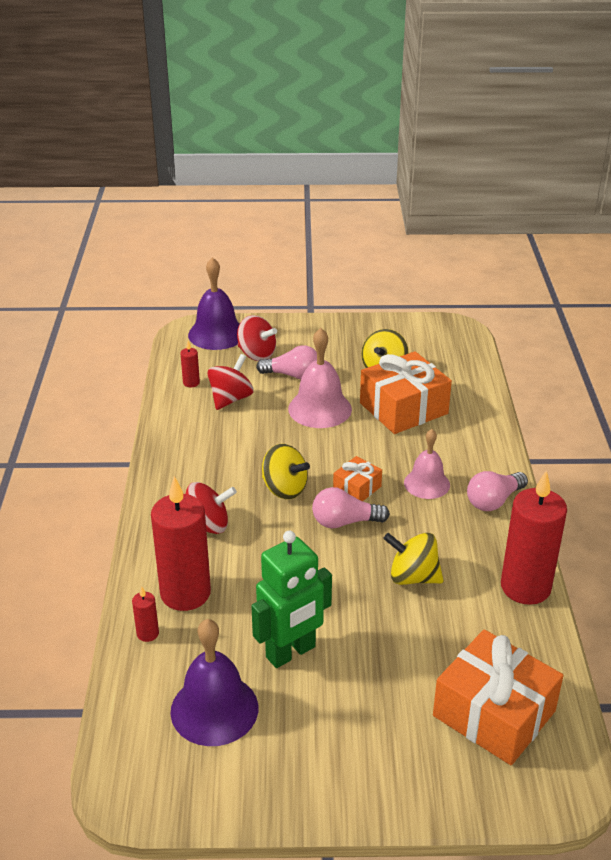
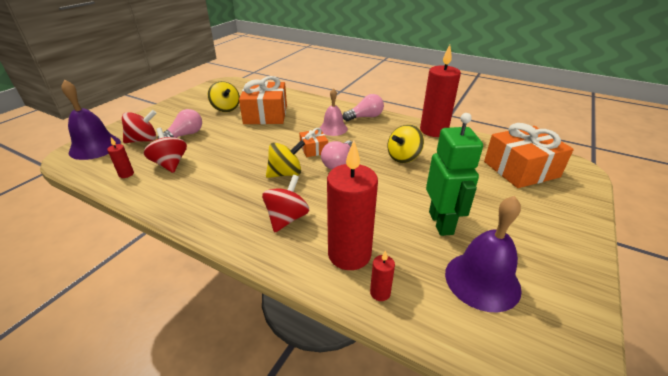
camera: 60 degrees left, 0 degrees up
(320, 409) = (229, 137): pink bell -> none
(494, 501) = (365, 117): pink light bulb -> pink light bulb turned 105 degrees counterclockwise

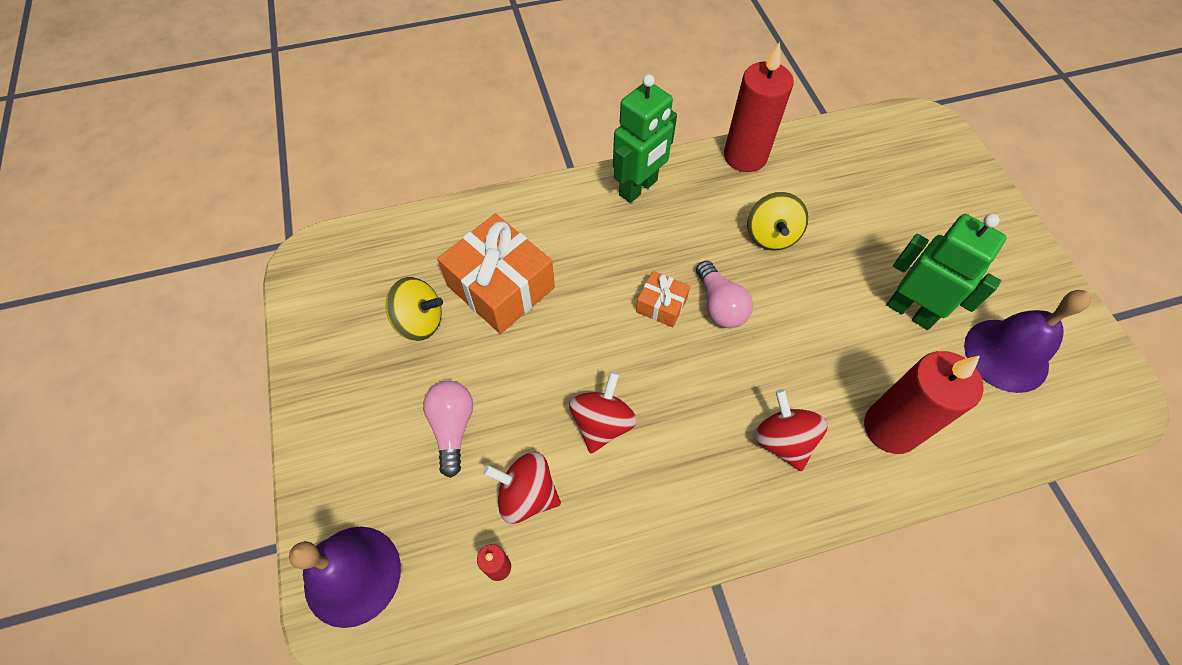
camera: 45 degrees left, 25 degrees up
(143, 140) = (406, 493): red spinning top -> red spinning top (602, 423)
(286, 173) = (689, 376): yellow spinning top -> none
(333, 128) = (631, 244): pink bell -> none
(365, 117) = (638, 188): pink light bulb -> green robot
(380, 293) = (960, 445): red candle -> none
(521, 169) = (890, 164): orange gift -> none

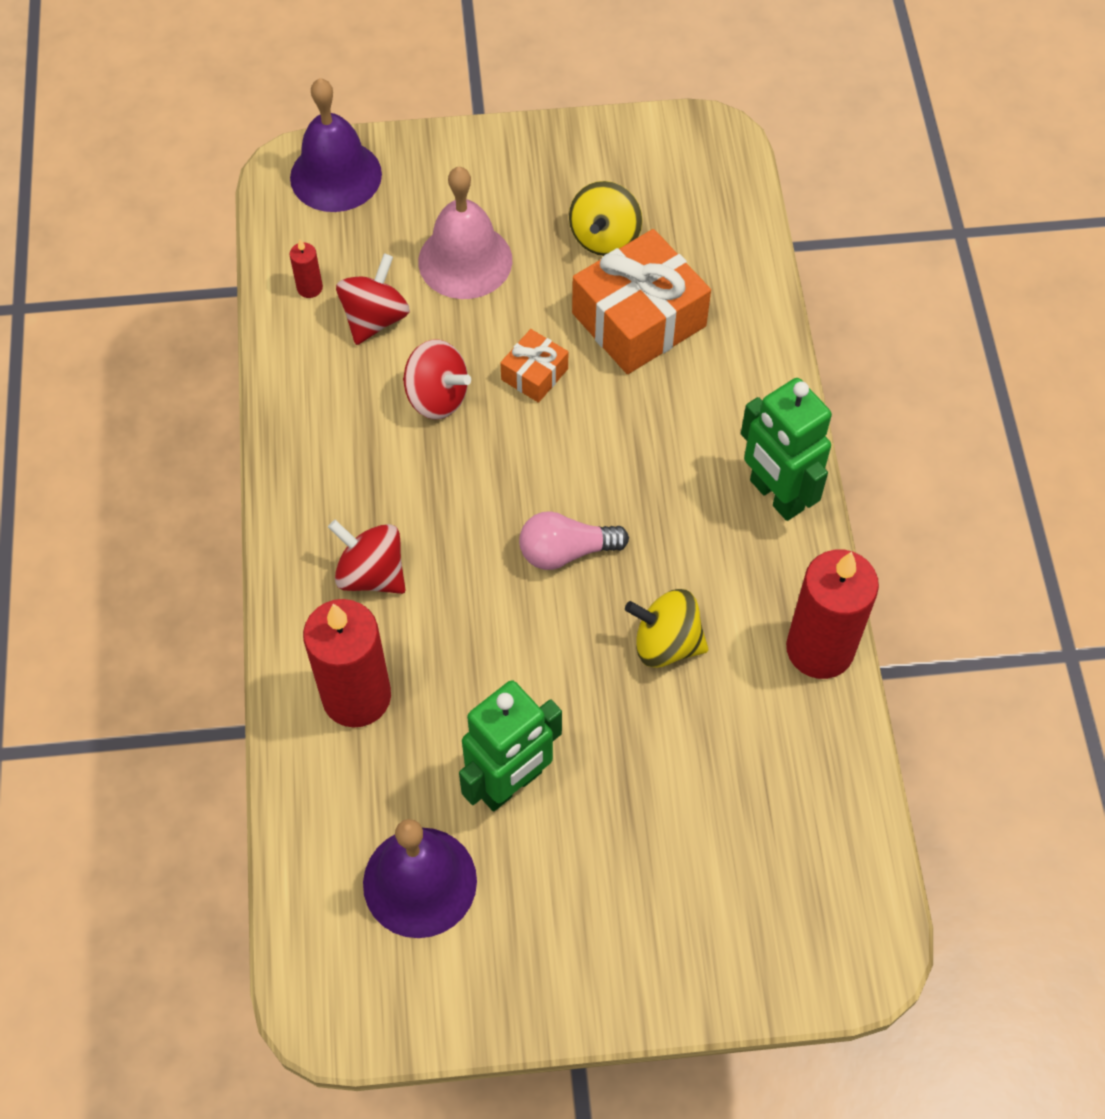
camera: 100 degrees right, 0 degrees up
(452, 428) = (465, 260): pink light bulb -> pink bell
(661, 305) = (579, 486): orange gift -> orange gift (534, 374)
(783, 440) = (371, 574): red spinning top -> red spinning top turned 135 degrees counterclockwise

